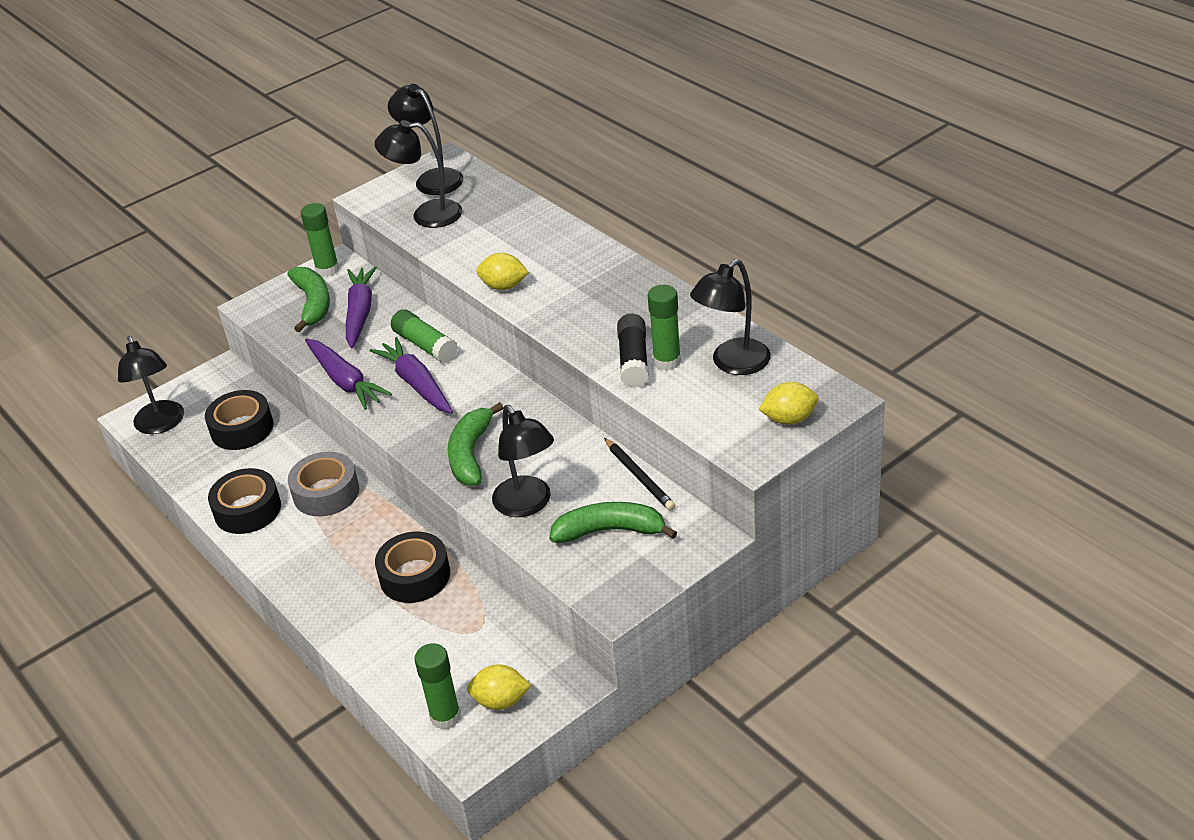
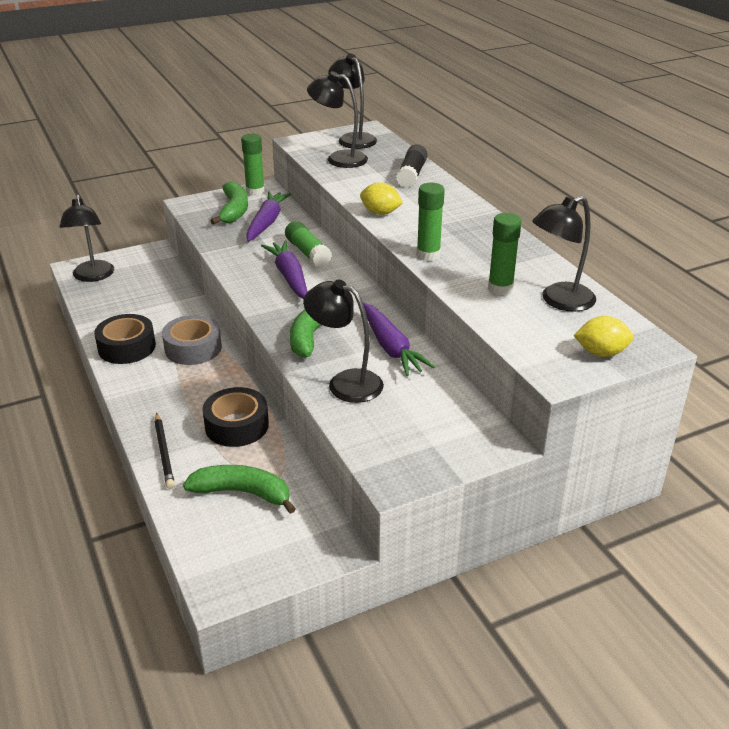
camera: 10 degrees right, 5 degrees down
(242, 428) = (150, 291): black tape -> none
(345, 381) = (234, 264): purple carrot -> purple carrot (390, 347)
(445, 717) = (214, 548): green glue stick -> green glue stick (428, 255)
(500, 701) = (268, 547): yellow lemon -> none
(527, 505) = (345, 382): black lamp -> black lamp turned 135 degrees clockwise
(610, 531) = (410, 419): green banana -> green banana (243, 493)
(633, 360) = (471, 282): black glue stick -> black glue stick (411, 175)
(639, 476) = (451, 381): black pencil -> black pencil (164, 452)

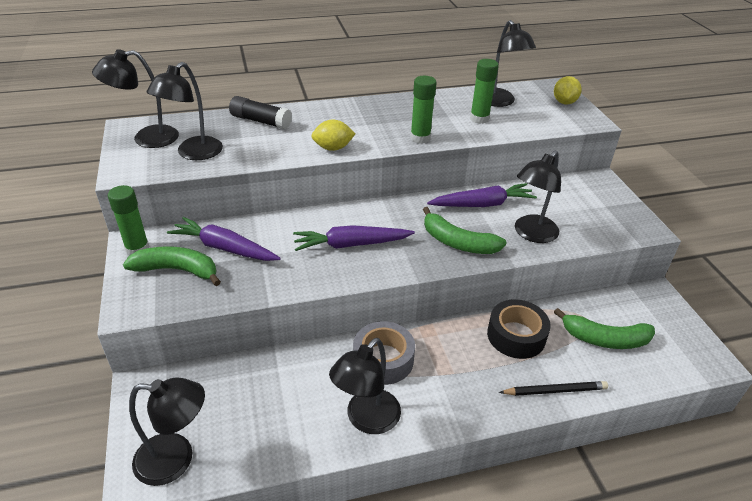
camera: 80 degrees left, 5 degrees up
(127, 347) = (366, 420): black tape -> black lamp
(243, 493) = (604, 339): green banana -> green banana turned 105 degrees counterclockwise
(307, 252) = (306, 227): green glue stick -> none
(380, 213) = (333, 148): yellow lemon -> yellow lemon turned 45 degrees clockwise

